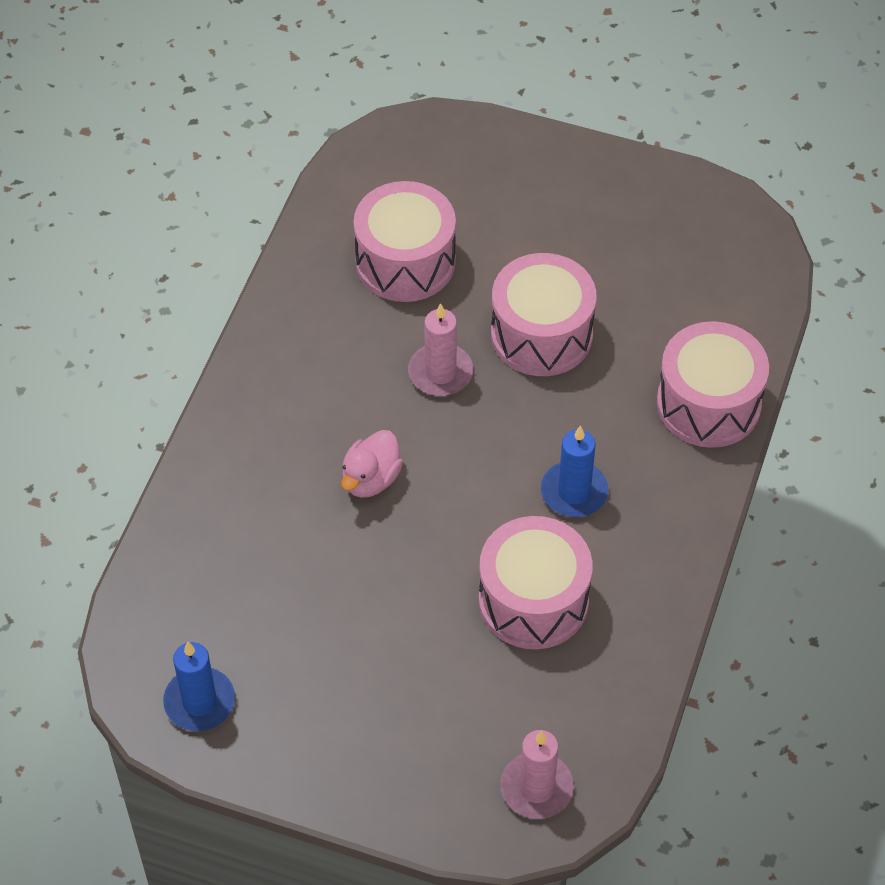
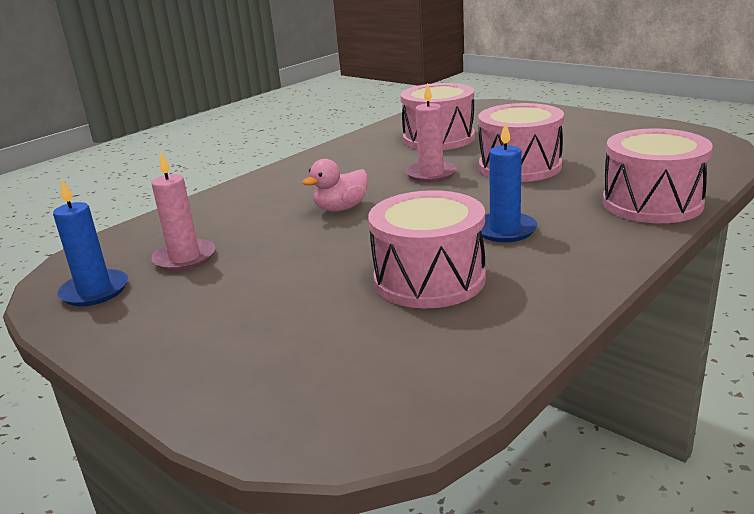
camera: 25 degrees right, 30 degrees down
(536, 788) = (340, 404): pink candle -> pink candle (184, 258)

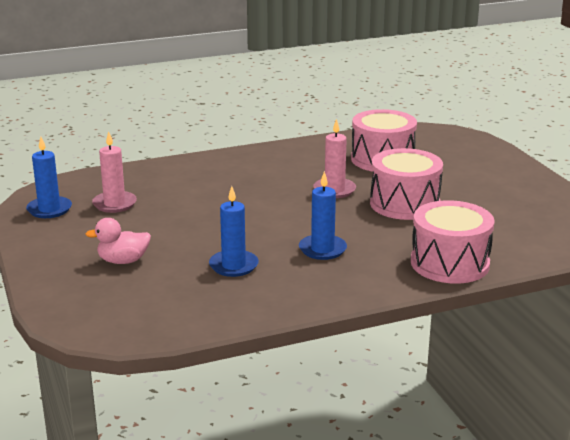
camera: 25 degrees right, 0 degrees up
(341, 208) = (242, 198): pink duck -> pink duck (123, 261)
(429, 279) = (233, 266): pink drum -> blue candle

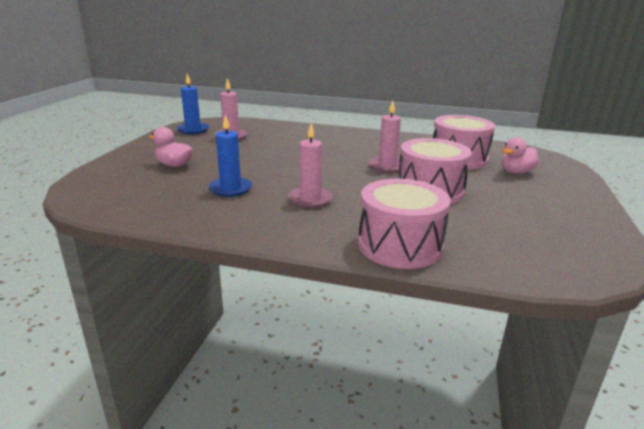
camera: 35 degrees right, 0 degrees up
(322, 249) = (310, 199): blue candle -> pink candle
(445, 160) = (516, 172): none -> pink duck

